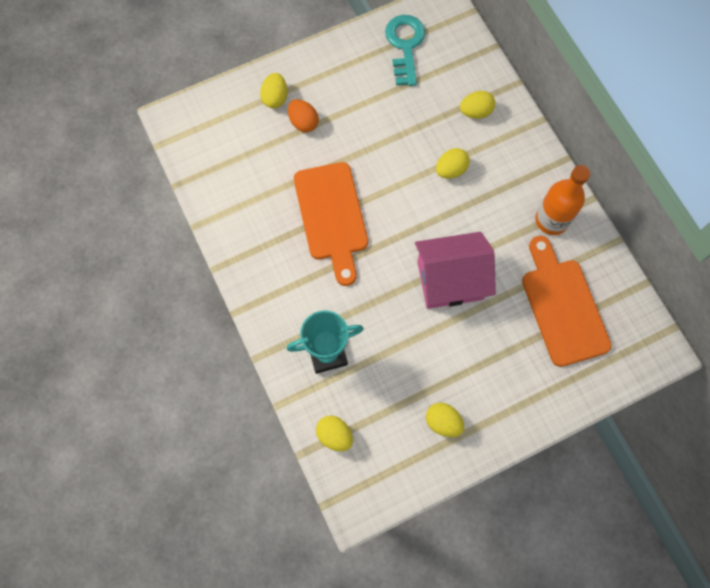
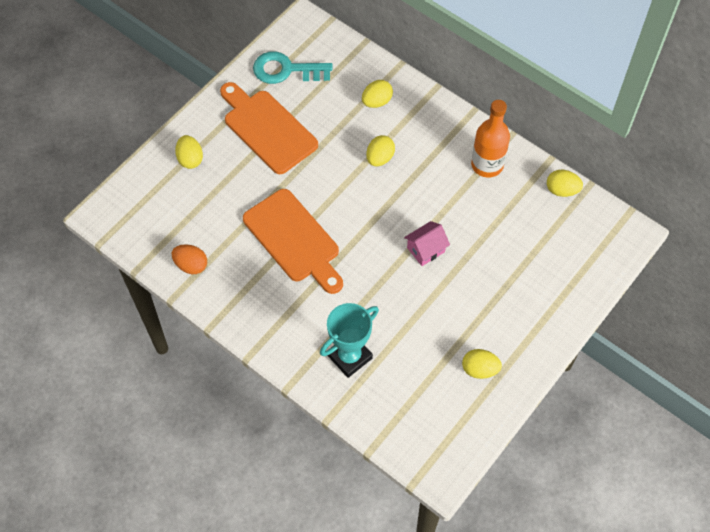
camera: 25 degrees left, 10 degrees down
(303, 122) = (227, 170): orange egg -> orange egg (191, 265)
(334, 435) = (391, 422): yellow egg -> yellow egg (562, 190)
(405, 46) = (286, 70): turquoise key -> turquoise key turned 60 degrees counterclockwise
(450, 280) = (426, 250): pink house -> pink house, size x0.52
(563, 306) = (532, 231): orange cutting board -> orange cutting board (267, 129)

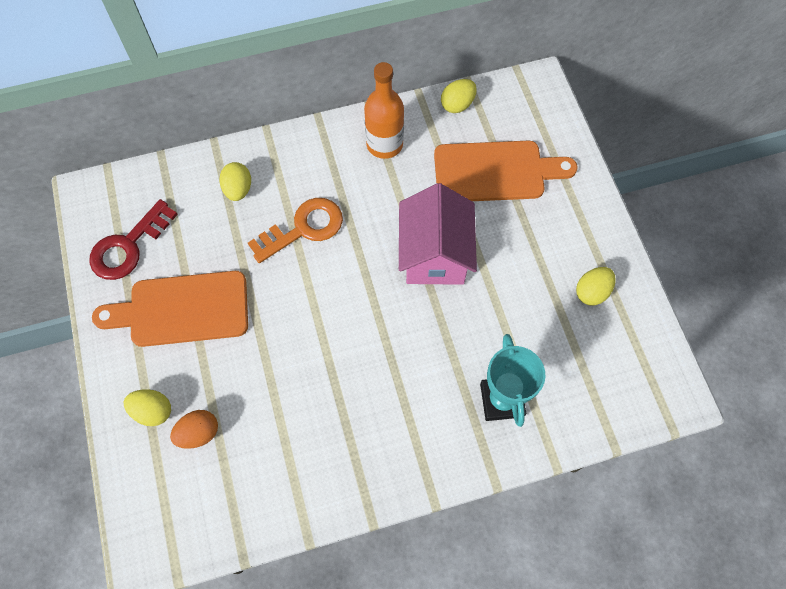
camera: 55 degrees left, 5 degrees up
(191, 265) = (283, 493): orange egg -> orange egg (199, 433)
(286, 70) = (128, 246): turquoise key -> red key
(294, 239) = (332, 368): orange cutting board -> orange cutting board (495, 172)
(380, 158) = (303, 228): yellow egg -> orange key
(426, 250) = (434, 255): pink house -> pink house, size x1.93

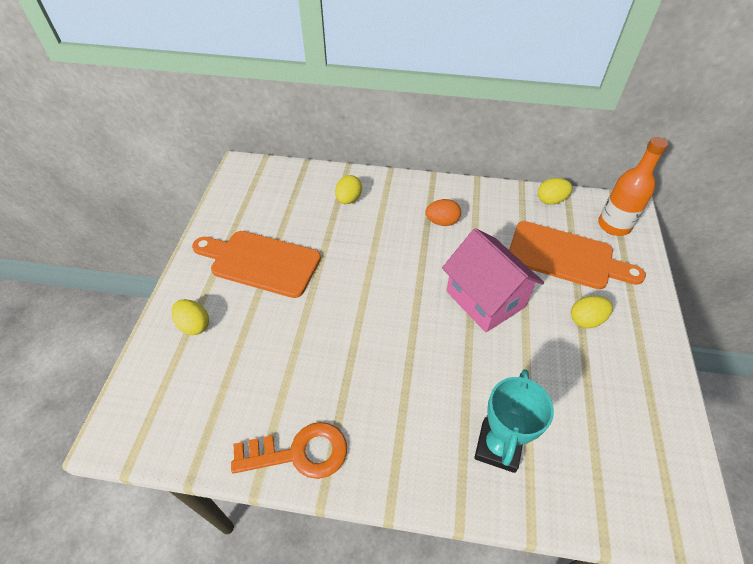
camera: 25 degrees right, 15 degrees down
(128, 246) = (249, 208): red key -> none
(199, 433) = (218, 357): orange egg -> orange egg (442, 222)
(303, 228) = (384, 241): orange key -> orange key (299, 453)
(384, 144) = (478, 207): orange bottle -> orange bottle (614, 225)
(434, 255) = (485, 299): pink house -> pink house turned 60 degrees counterclockwise
(592, 292) = (627, 386): yellow egg -> yellow egg (586, 320)

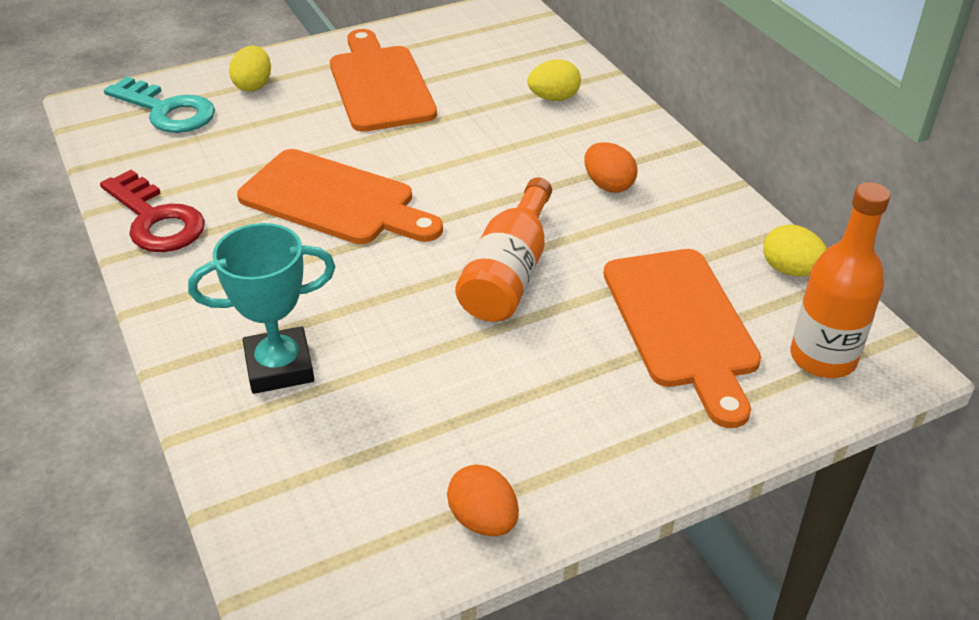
camera: 55 degrees right, 10 degrees down
(172, 389) = (167, 110): none -> turquoise key
(299, 453) = (156, 219): orange key -> red key
(360, 343) = (334, 200): none -> orange cutting board
(485, 299) = (508, 273): pink house -> orange bottle
(586, 320) = (574, 385): yellow egg -> none
(664, 408) = (483, 520): none -> orange egg

